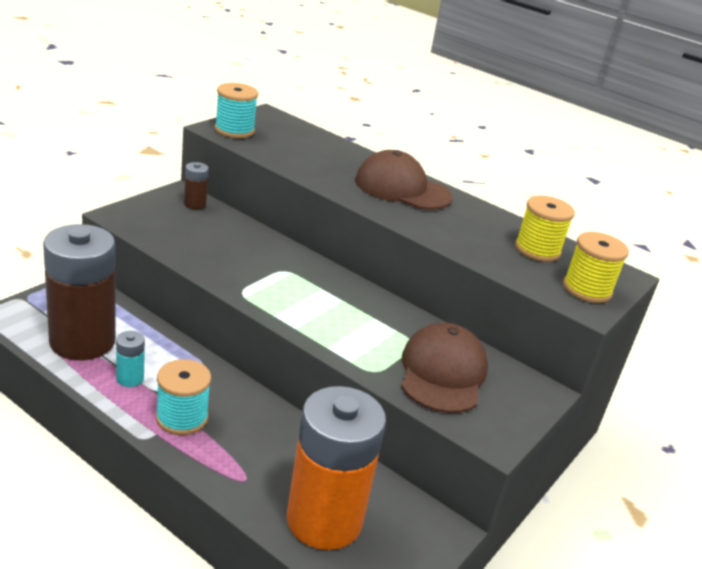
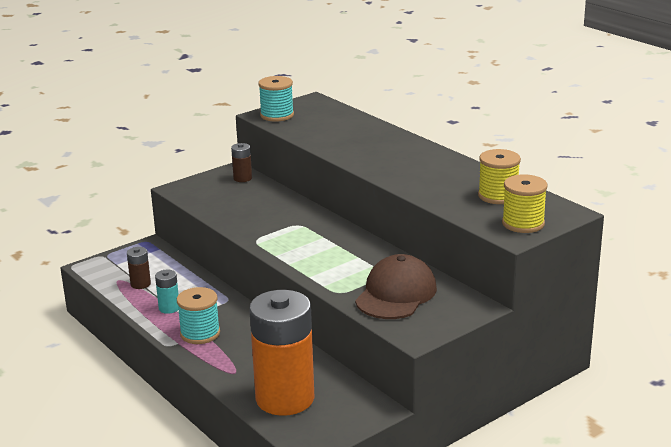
camera: 20 degrees right, 5 degrees down
(82, 341) = (140, 284): brown battery -> brown battery, size x0.41
(402, 189) = (402, 153): brown cap -> none

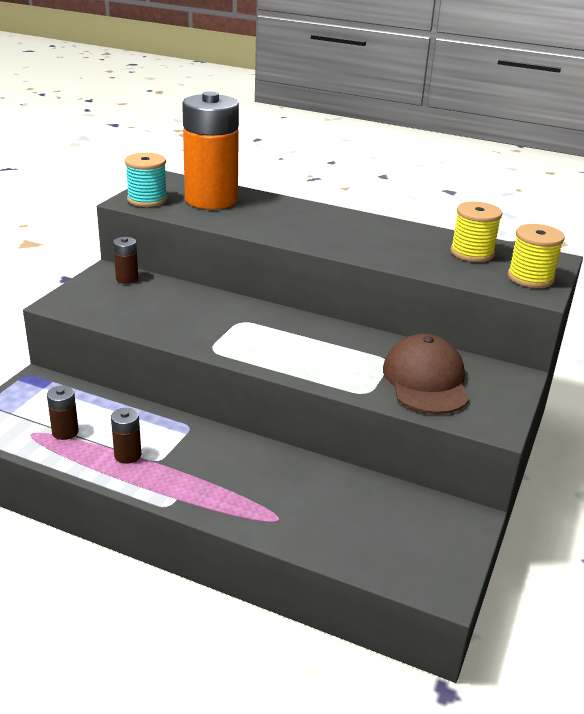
camera: 30 degrees left, 5 degrees up
(169, 308) = (127, 455): turquoise battery -> brown battery
(200, 333) = (194, 479): turquoise spool -> none
(285, 398) = (364, 536): orange battery -> orange battery (211, 200)

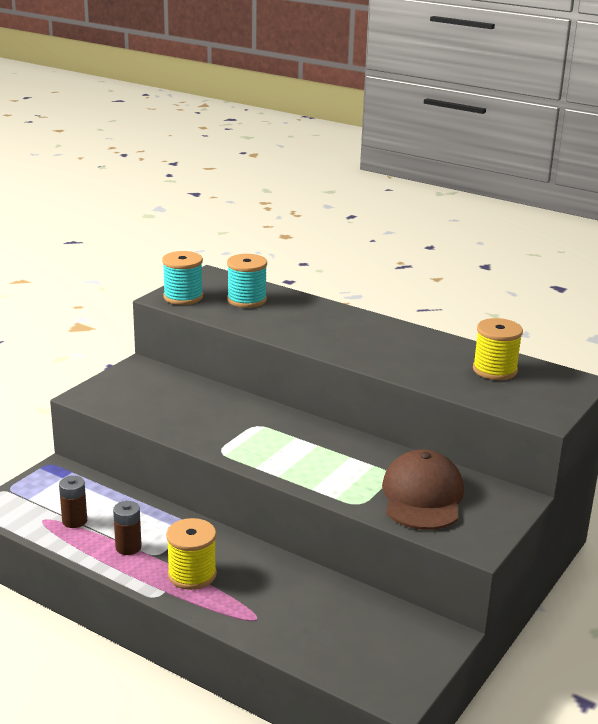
camera: 10 degrees right, 5 degrees down
(127, 279) = (155, 375): brown battery -> none
(211, 200) = (246, 300): orange battery -> turquoise spool
(530, 278) = (545, 400): yellow spool -> yellow spool (192, 574)

